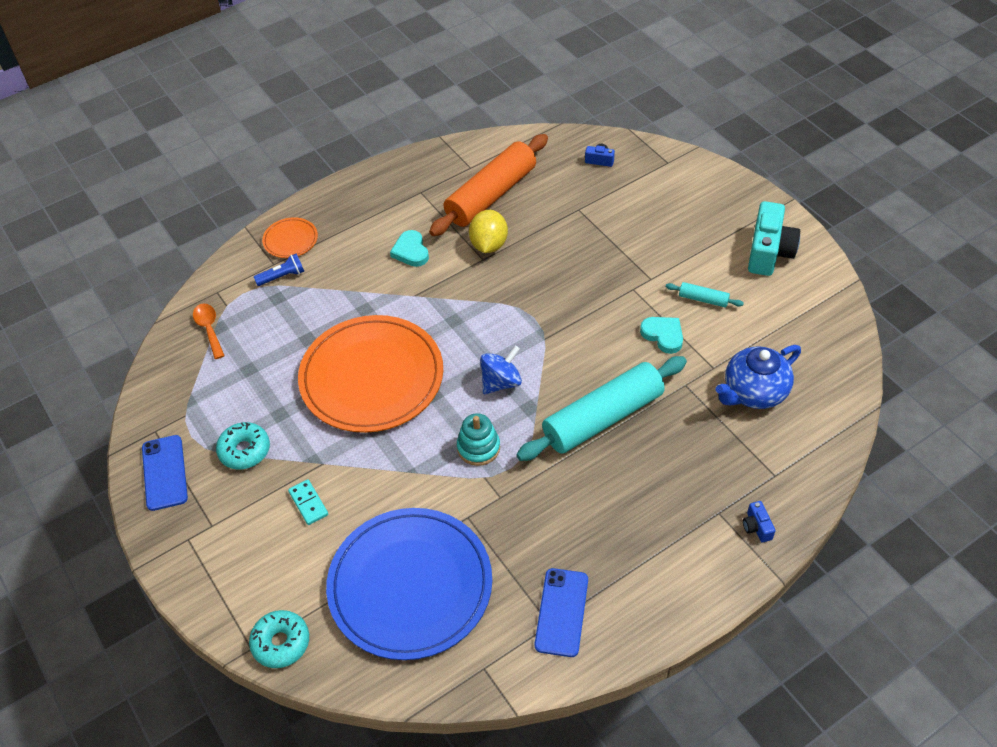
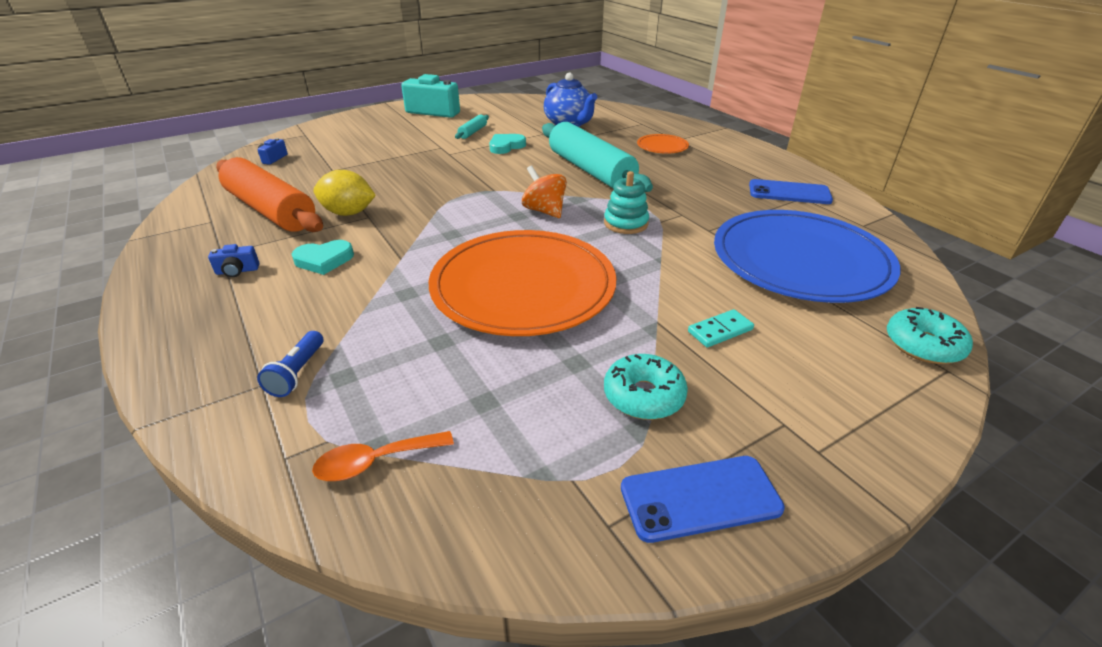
camera: 90 degrees left, 15 degrees down
(282, 276) = (297, 373): blue flashlight -> blue flashlight turned 150 degrees counterclockwise
(290, 240) = (218, 367): orange plate -> orange plate (662, 146)
(501, 382) = (544, 211): blue spinning top -> orange spinning top
(756, 527) = (686, 130): blue camera -> blue camera (237, 271)

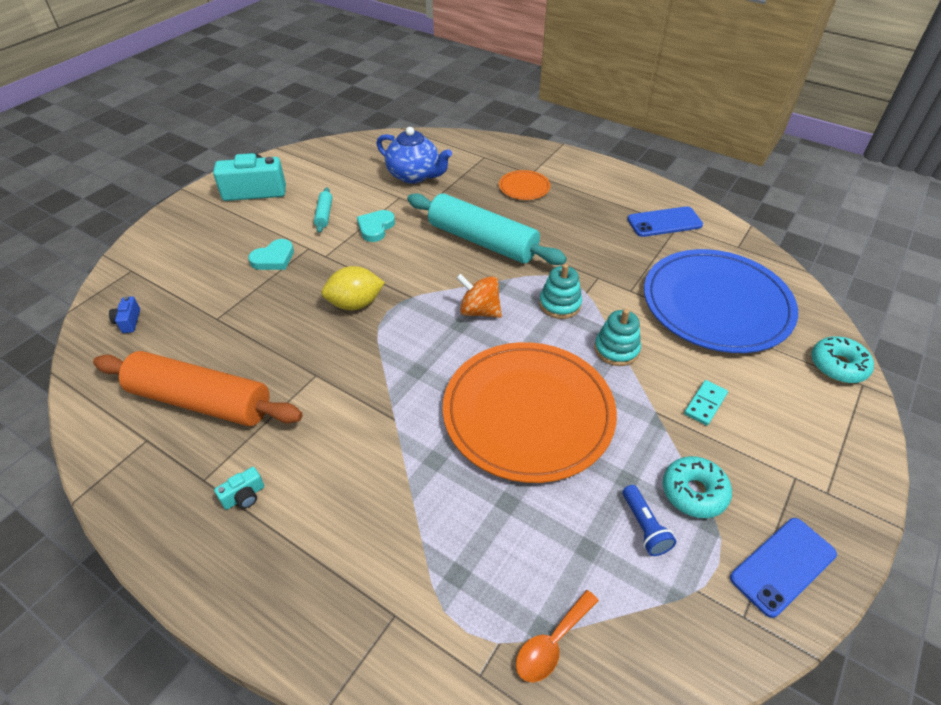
camera: 25 degrees left, 10 degrees up
(237, 271) = (244, 496): blue camera -> turquoise camera
(297, 373) = (415, 588): blue flashlight -> blue flashlight (644, 527)
(324, 260) = (321, 449): turquoise heart -> turquoise heart (274, 258)
(348, 213) = (291, 376): yellow lemon -> yellow lemon (355, 304)
(655, 266) = (616, 349): none -> turquoise stacking toy

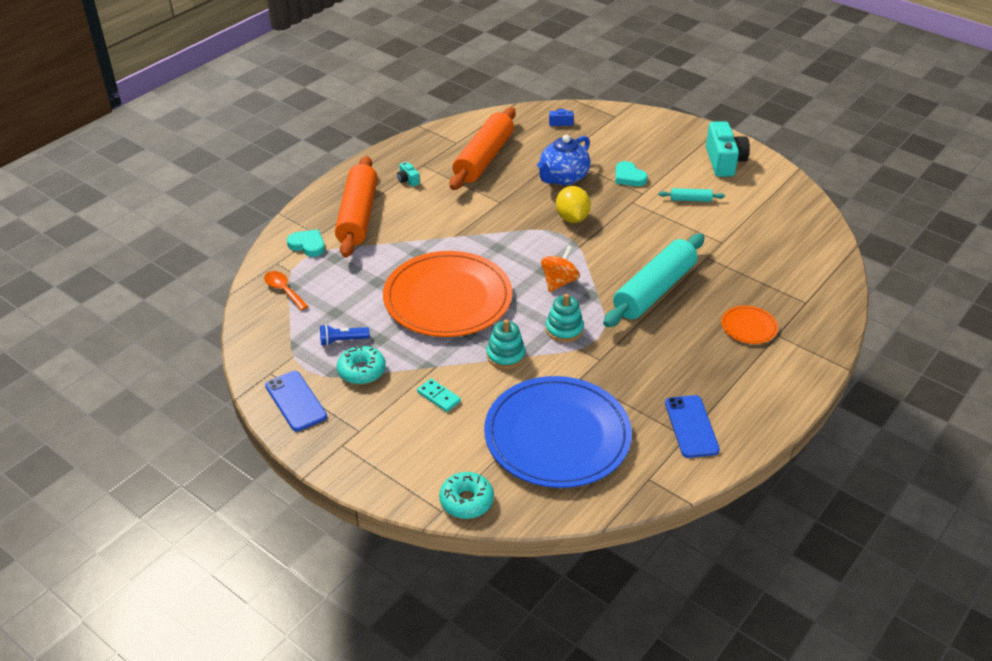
camera: 95 degrees right, 5 degrees down
(341, 558) = (358, 216): none -> orange rolling pin
(375, 228) = (672, 228): turquoise heart -> turquoise heart (308, 245)
(414, 175) = (761, 252): blue teapot -> blue teapot (563, 177)

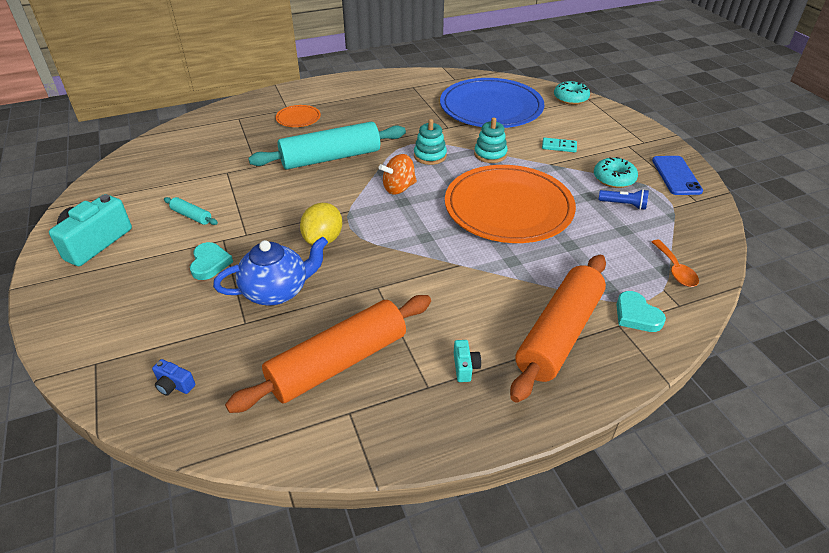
camera: 150 degrees left, 0 degrees up
(439, 396) = (559, 146): turquoise domino -> turquoise domino turned 60 degrees counterclockwise
(691, 426) = (404, 89): blue phone -> none

